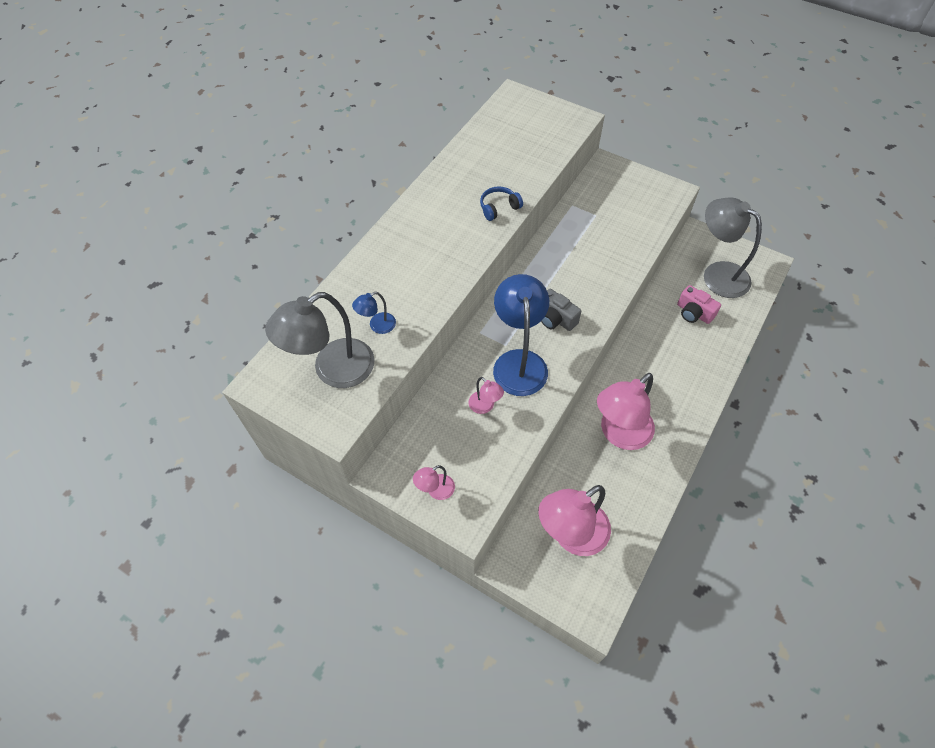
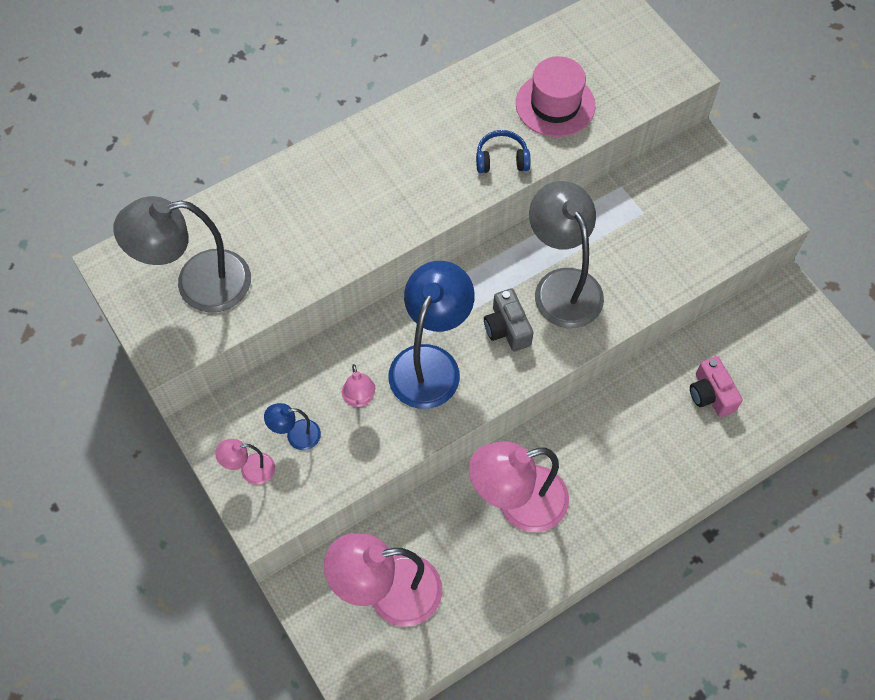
camera: 25 degrees right, 5 degrees up
(377, 326) = (274, 251): blue lamp -> blue lamp (296, 435)
(512, 163) = (555, 105): none -> pink hat
(717, 274) = (777, 356): grey lamp -> grey lamp (562, 285)

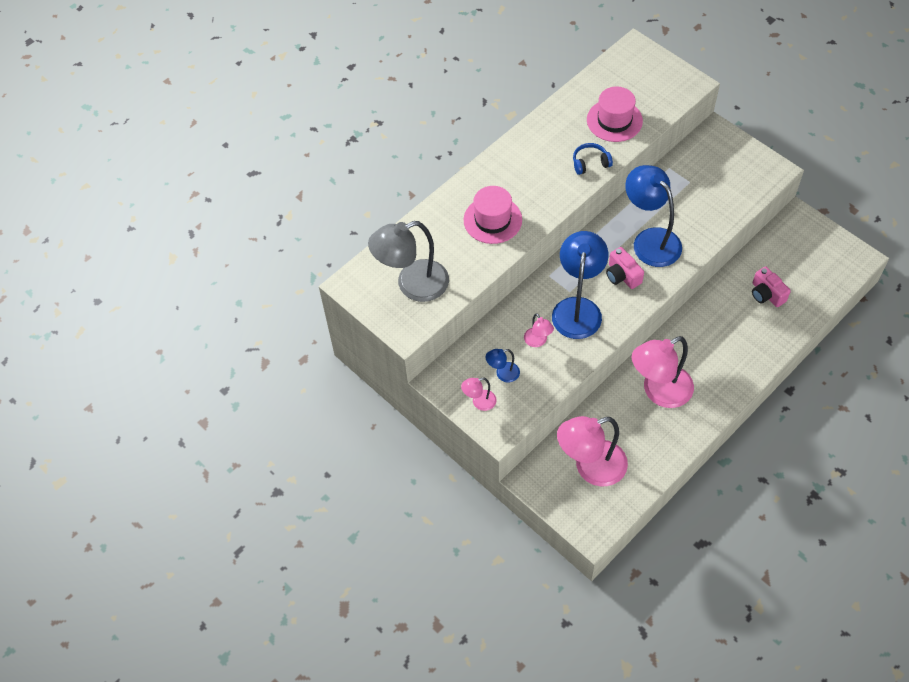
camera: 10 degrees left, 5 degrees down
(339, 213) = (492, 220): none -> pink hat
(507, 328) = (622, 275): grey camera -> pink camera
(562, 285) = (650, 240): grey lamp -> blue lamp

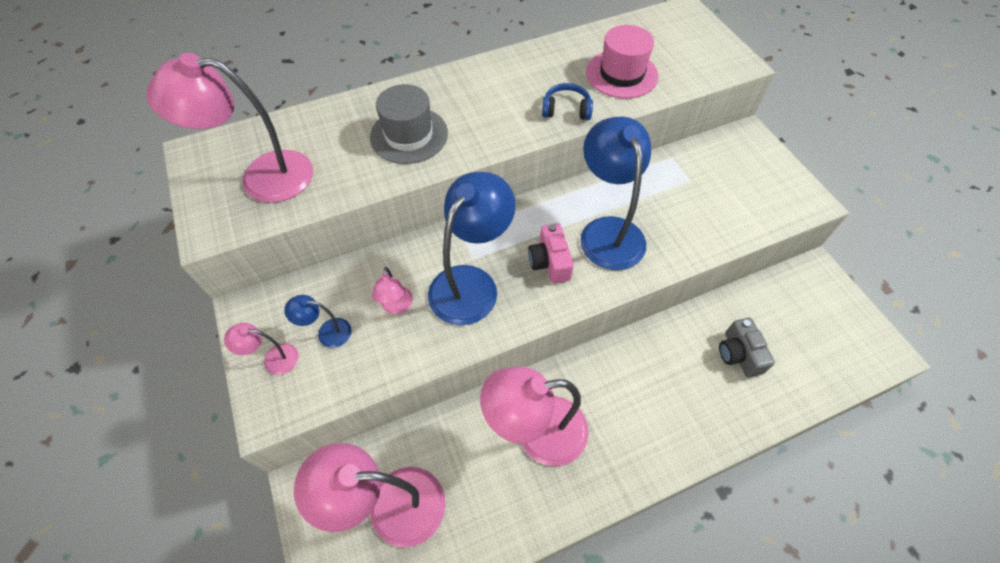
camera: 20 degrees right, 0 degrees up
(412, 285) = (262, 177): grey lamp -> pink lamp
(492, 220) = (409, 135): pink hat -> grey hat
(766, 294) = (738, 354): pink camera -> grey camera

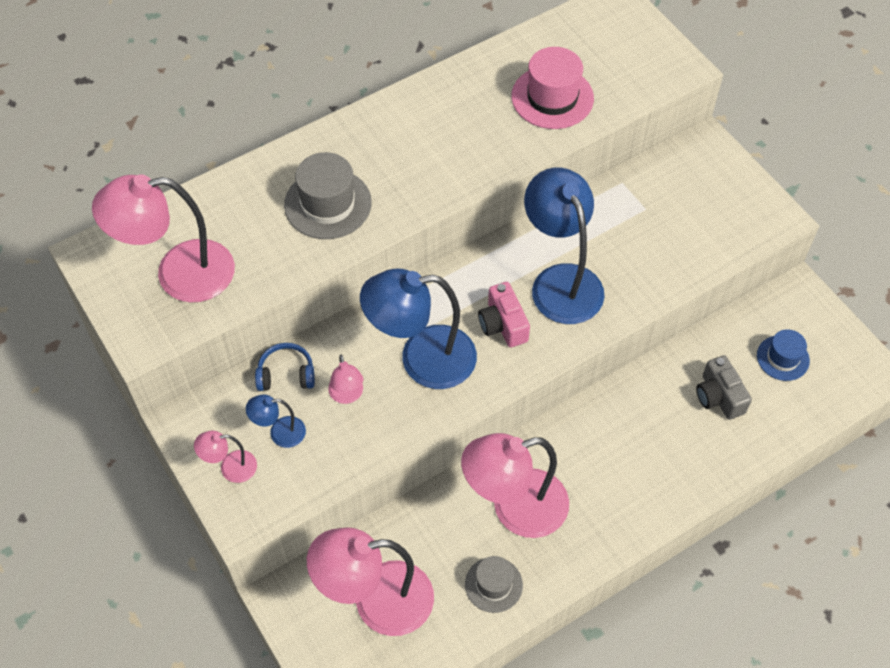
camera: 10 degrees left, 0 degrees up
(471, 283) = (422, 359): blue lamp -> blue lamp turned 120 degrees counterclockwise
(504, 507) = (493, 584): none -> grey hat
(566, 110) = (497, 151): blue headphones -> blue headphones (286, 374)
(800, 327) = (783, 358): none -> blue hat

